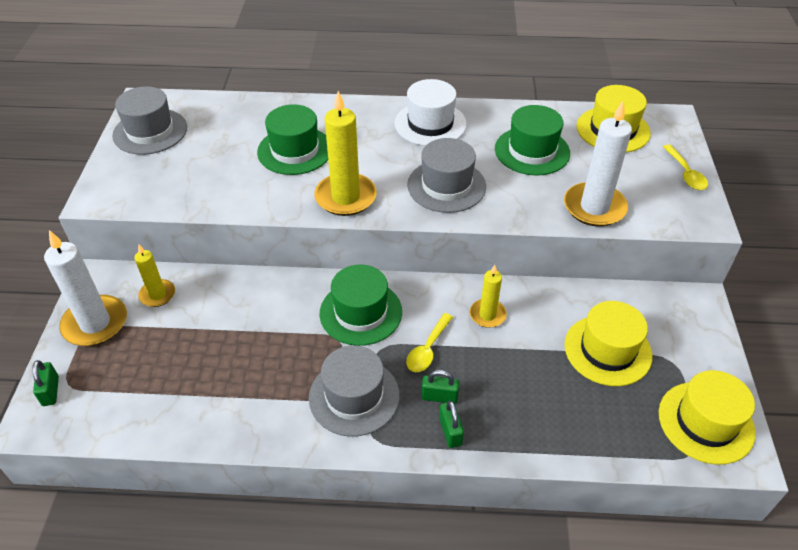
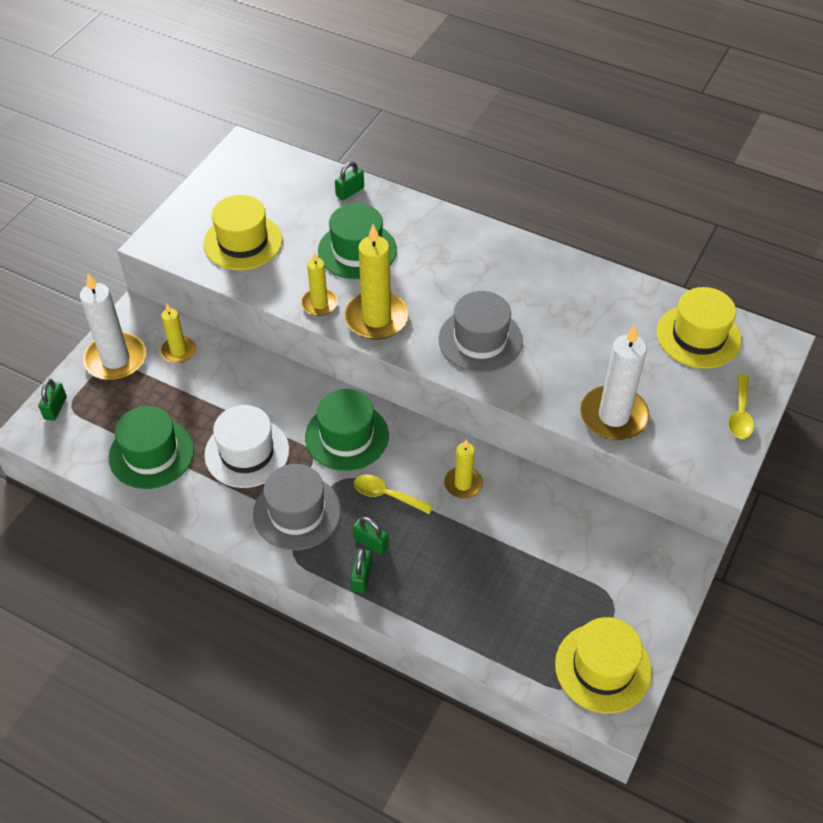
camera: 25 degrees right, 5 degrees up
(150, 131) = (235, 184): grey hat -> none
(260, 109) = (350, 192): none -> green padlock
(286, 202) = (319, 304): none -> yellow candle
(428, 349) = (387, 495): yellow spoon -> yellow spoon turned 60 degrees clockwise
(430, 124) = (508, 264): white hat -> white hat (247, 452)
(532, 151) = (593, 331): green hat -> green hat (151, 453)
(607, 350) = (556, 563): yellow hat -> yellow hat (243, 242)

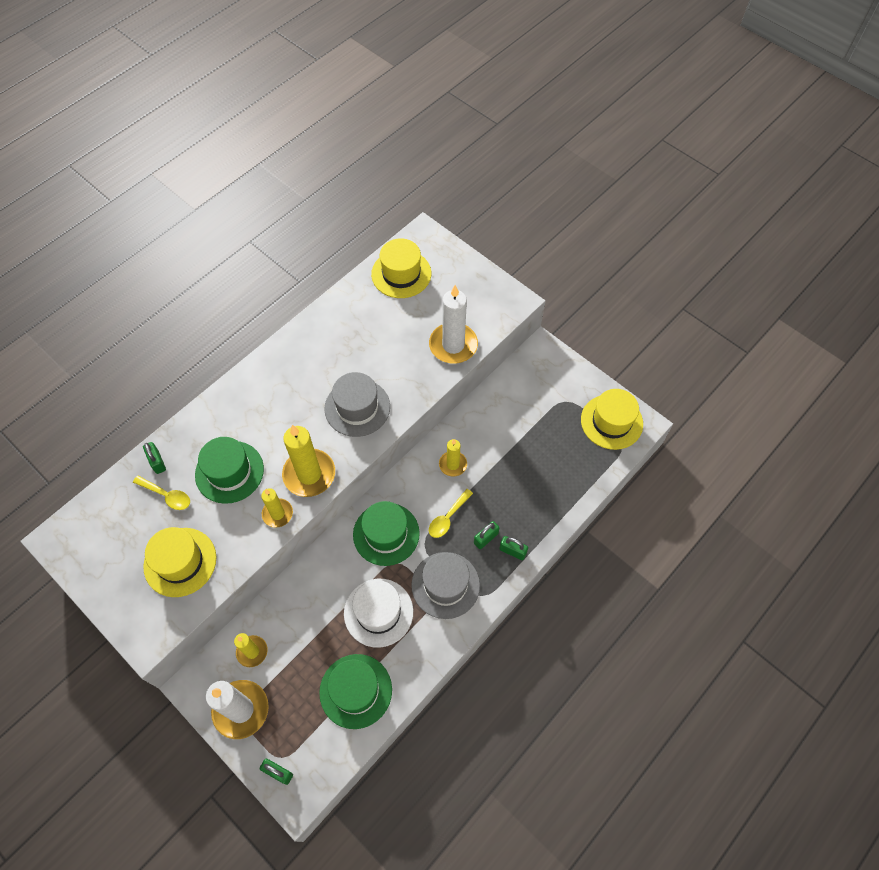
camera: 75 degrees left, 10 degrees up
(740, 413) = (473, 274): yellow spoon -> yellow spoon (166, 495)

